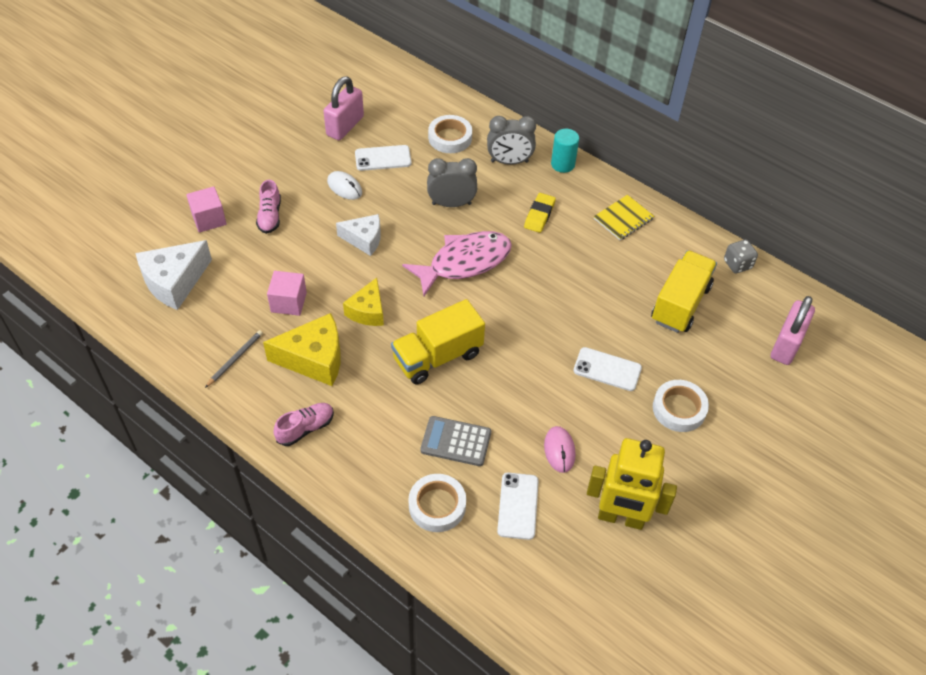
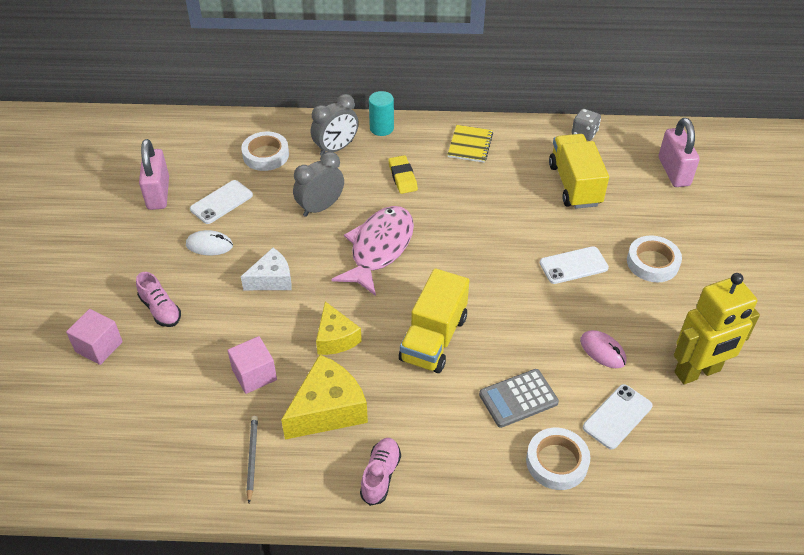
camera: 35 degrees left, 5 degrees down
(174, 282) = (119, 426): white cheese -> none
(518, 506) = (617, 416): white phone -> white phone turned 75 degrees clockwise

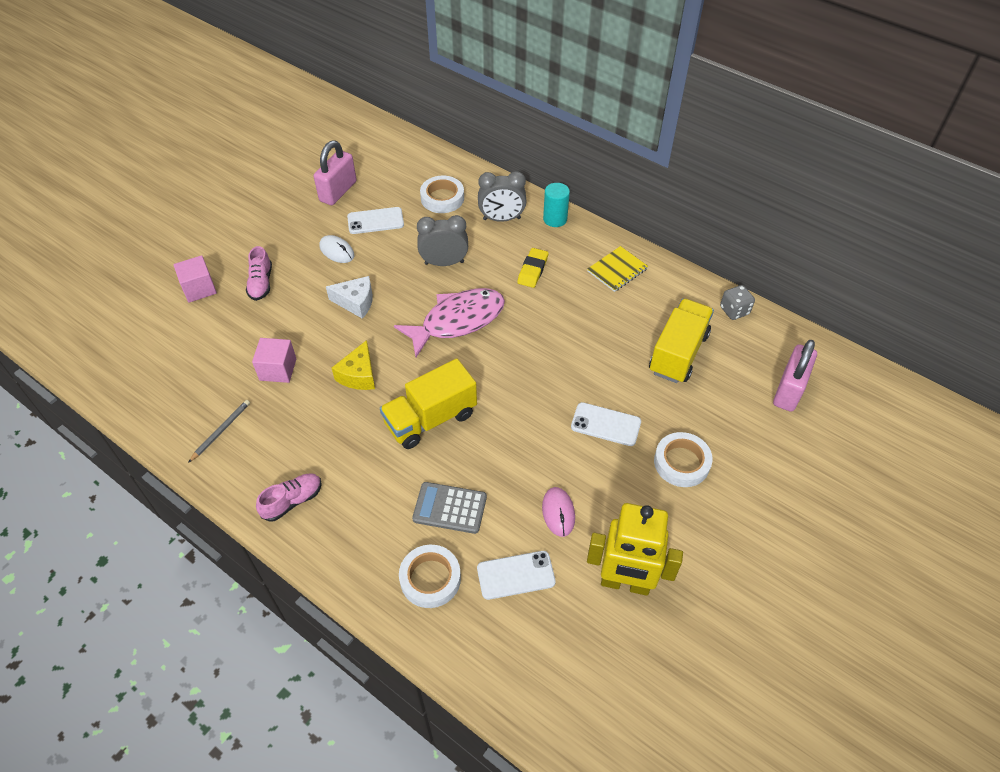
camera: 35 degrees right, 5 degrees up
(328, 409) = (303, 427): yellow cheese -> none

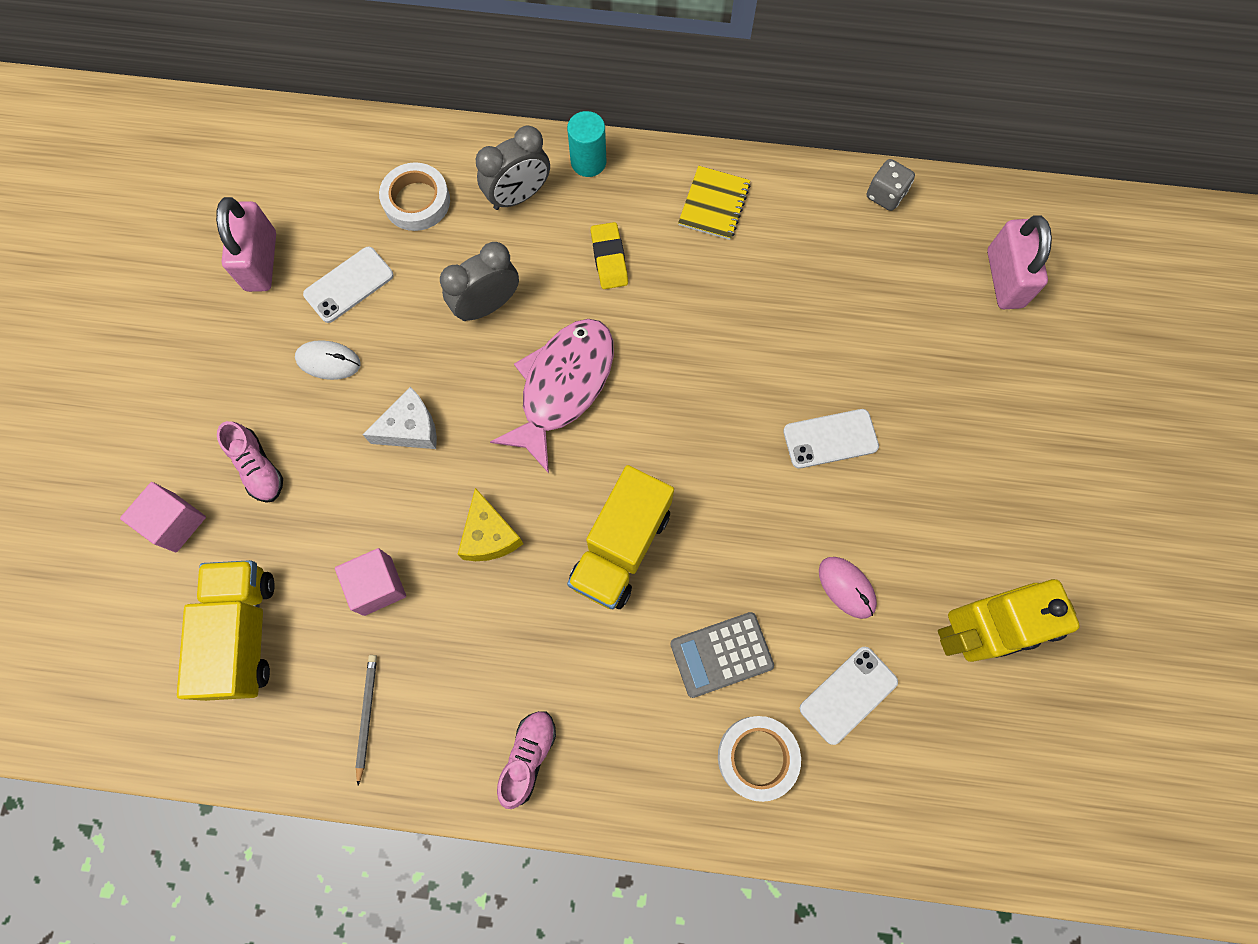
camera: 30 degrees left, 20 degrees up
(678, 353) = (855, 292): yellow truck -> yellow truck (243, 633)
(681, 462) = (942, 443): white tape -> none

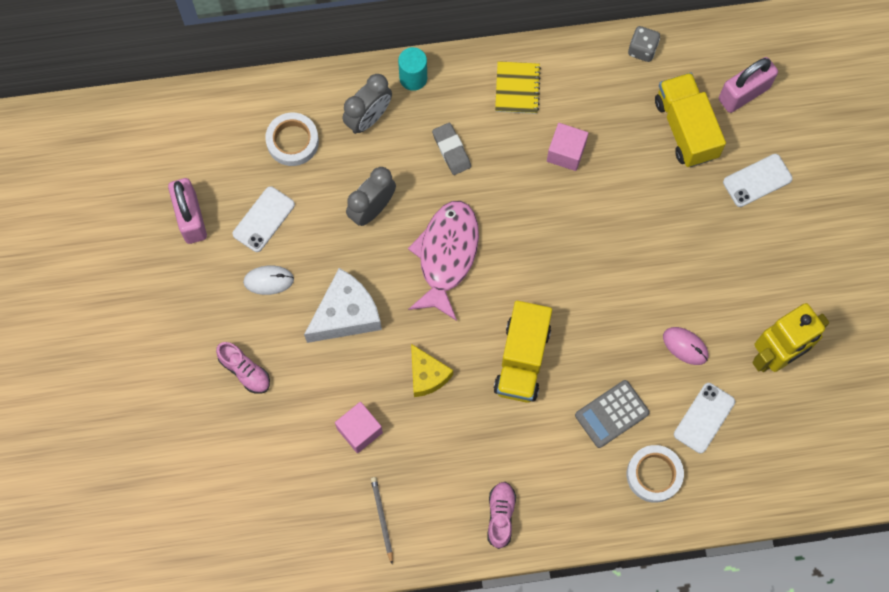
camera: 15 degrees left, 0 degrees up
(175, 522) = (199, 425): pink cube -> pink cube (566, 152)
(243, 633) = (276, 488): yellow truck -> yellow truck (686, 128)
(410, 428) = (346, 314): white cheese -> white cheese, size x1.54
(609, 258) = (451, 150): yellow eraser -> grey eraser
(830, 439) = (648, 244): white phone -> white phone (757, 180)
(1004, 278) = (744, 93): pink padlock -> pink padlock turned 75 degrees clockwise

